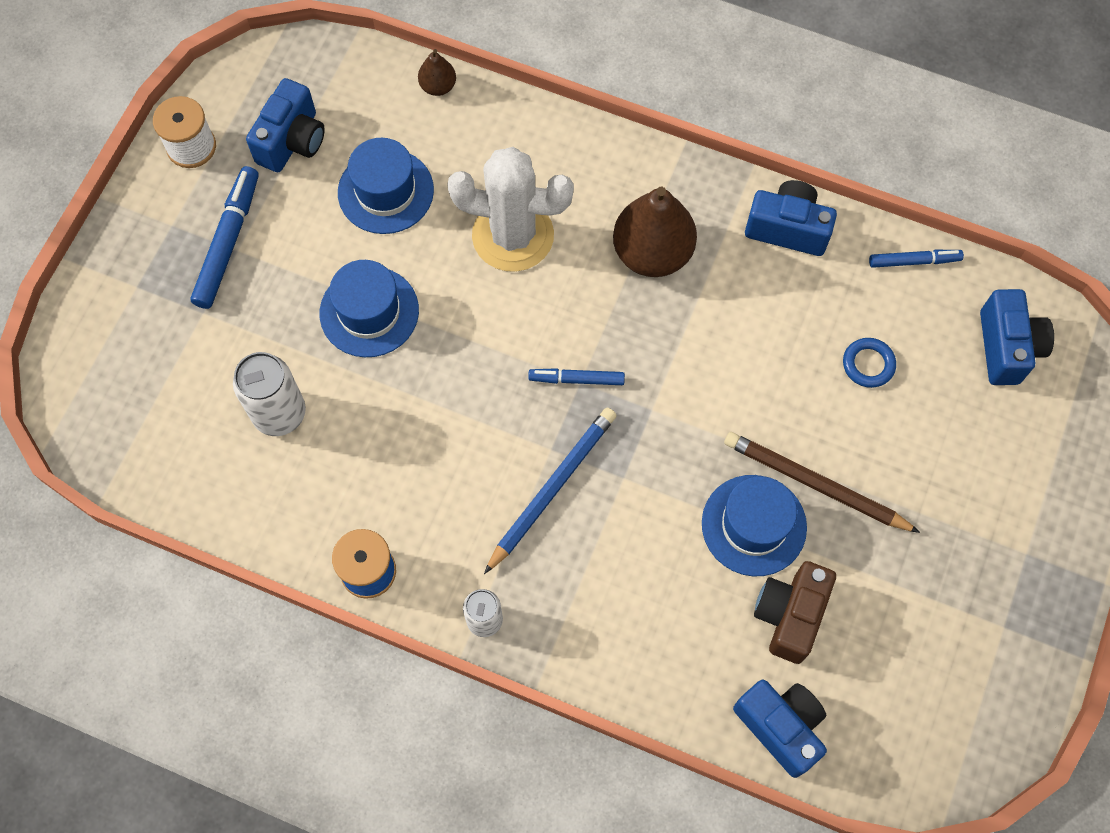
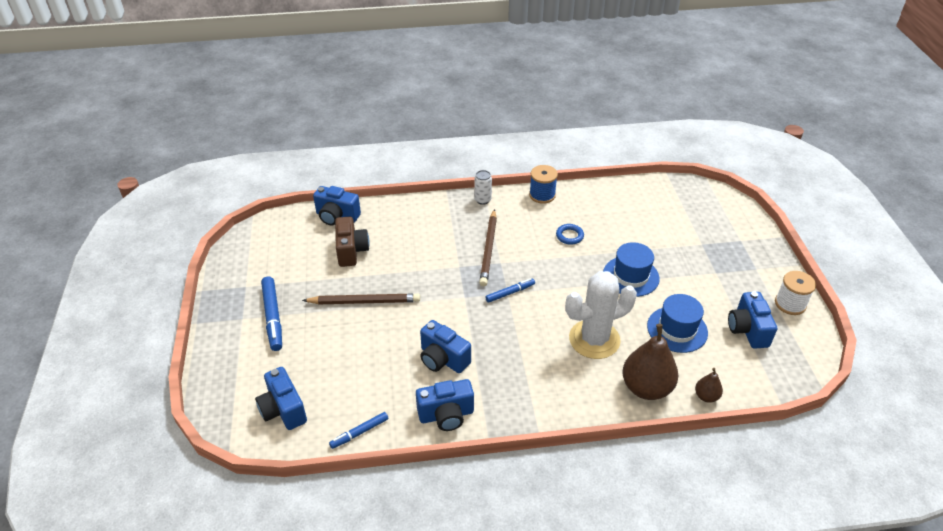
camera: 150 degrees right, 25 degrees down
(228, 242) = (723, 274): blue marker -> blue marker (273, 317)
(279, 413) = (629, 225): white can -> none
(552, 489) = (488, 249): blue pencil -> brown pencil
(652, 253) = (514, 365): brown pear -> brown pear (646, 388)
(747, 314) = (443, 359): none -> blue camera
(754, 525) = (386, 274): blue hat -> none
(868, 364) = (362, 365): blue ring -> blue ring (569, 236)

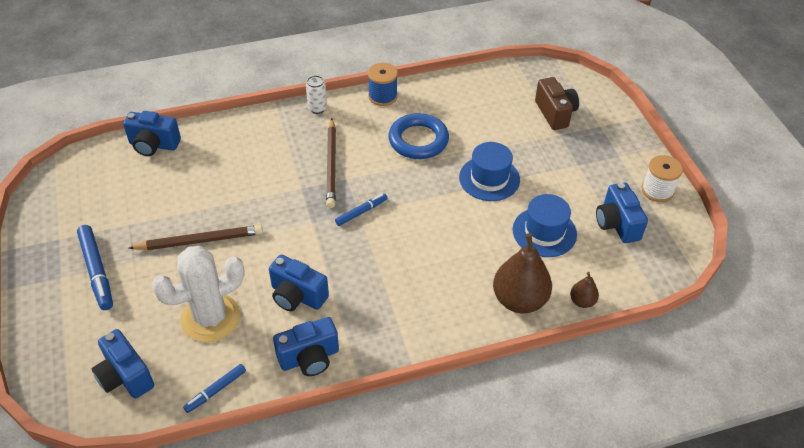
camera: 10 degrees left, 5 degrees up
(351, 251) = (176, 183): brown camera -> brown camera (555, 113)
(569, 236) = (418, 140): blue ring -> blue ring, size x1.96
(594, 339) = (458, 253): white cactus -> white cactus (211, 318)

